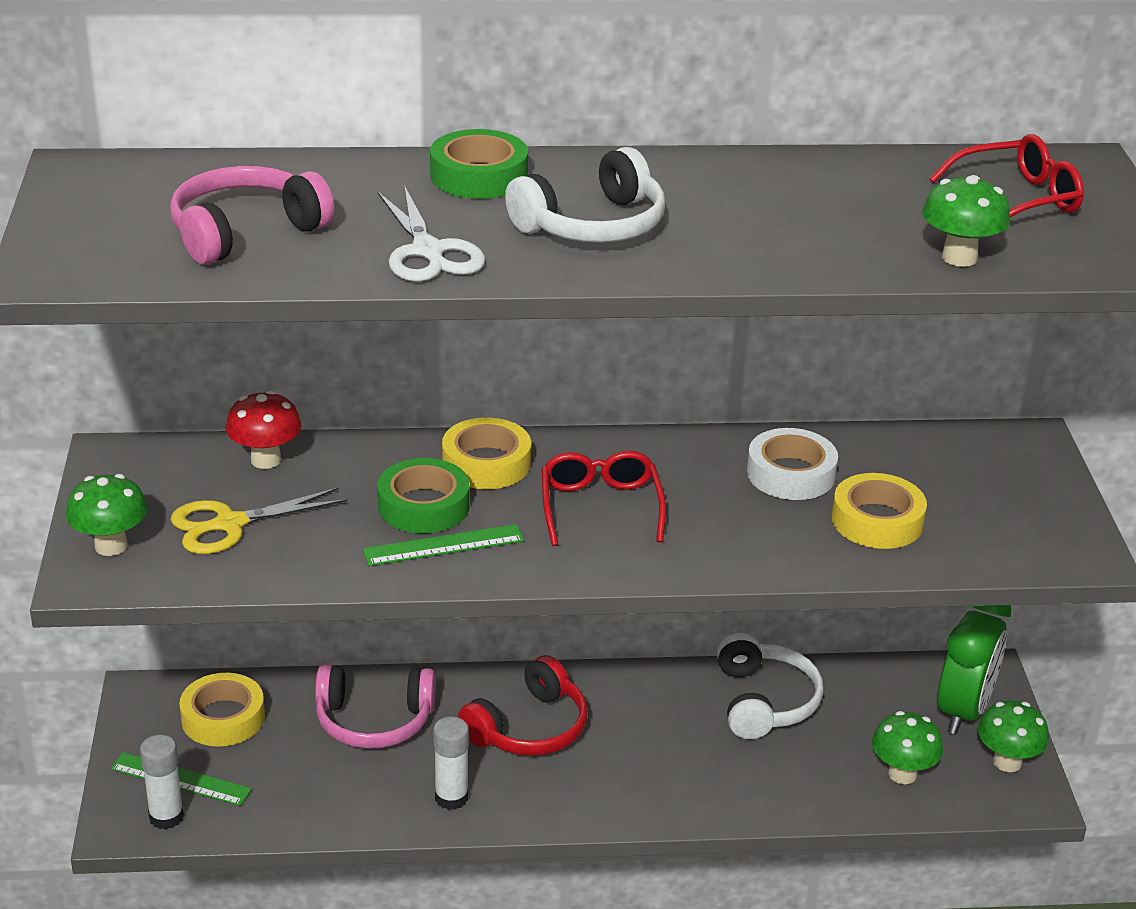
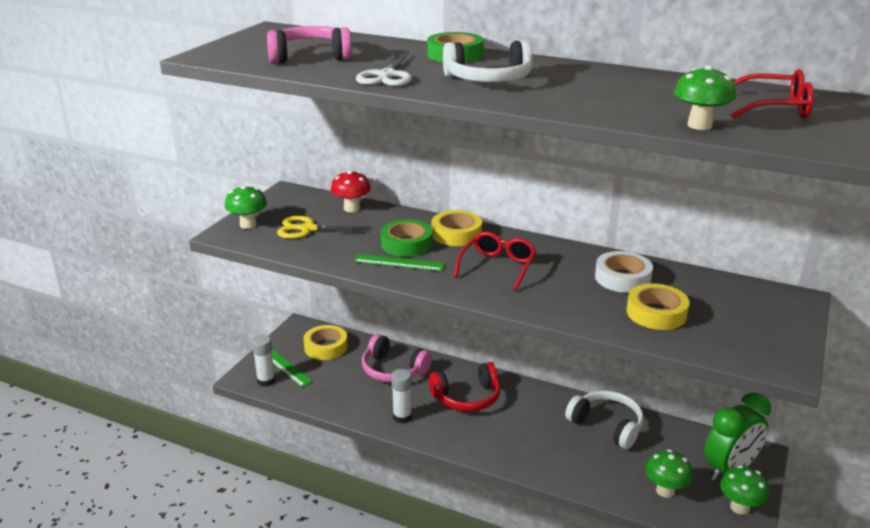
camera: 30 degrees right, 5 degrees down
(764, 701) = (607, 425): white headphones -> white headphones turned 75 degrees counterclockwise

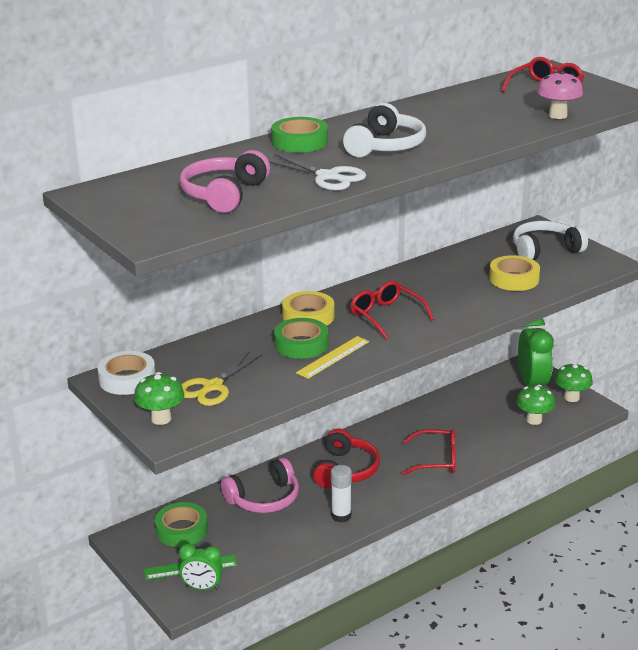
camera: 60 degrees left, 0 degrees up
(266, 381) = (202, 588): white glue stick -> green clock
(326, 347) = (181, 530): yellow tape -> green tape
(351, 208) = (193, 353): red mushroom -> none
(399, 263) = (333, 357): green ruler -> yellow ruler
(531, 445) = (436, 460): none -> red glasses
(607, 425) = (443, 415): white headphones -> white headphones (545, 250)
(622, 278) = (454, 273): white tape -> white tape (127, 379)
(699, 125) = (558, 115): green mushroom -> pink mushroom

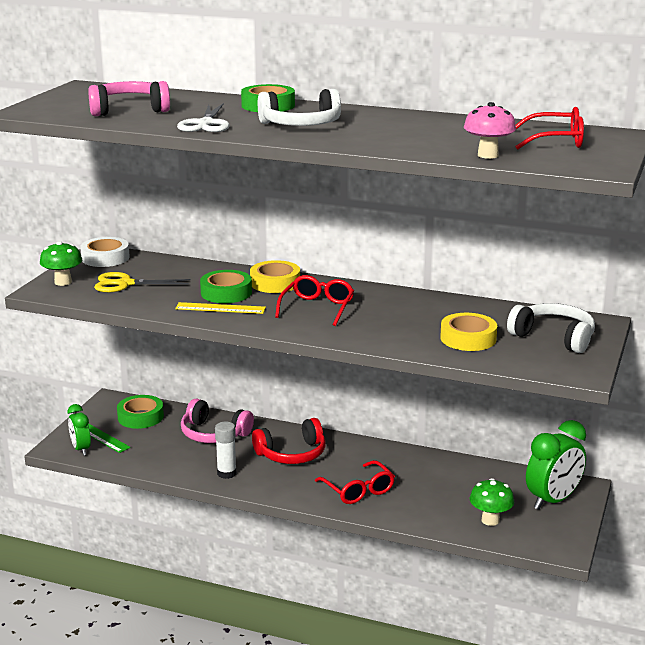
camera: 55 degrees right, 5 degrees down
(571, 397) = (561, 529): green mushroom -> none

